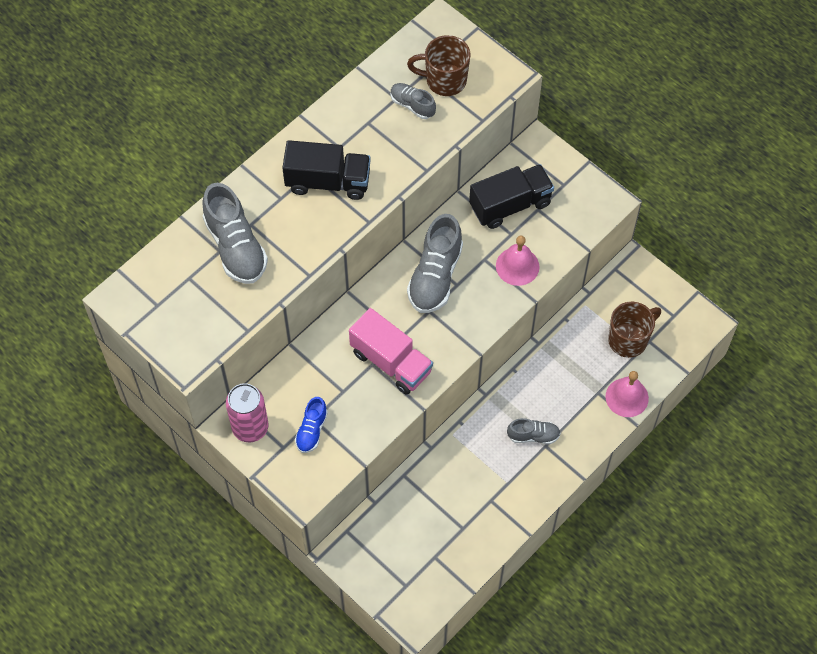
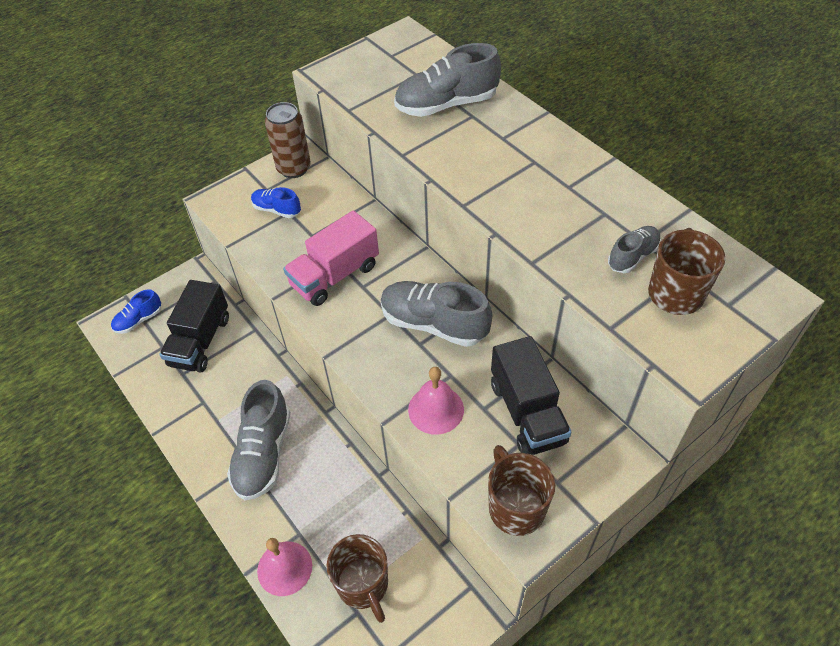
camera: 100 degrees right, 10 degrees down
(250, 427) = (294, 168): pink can -> brown can
(328, 182) = (521, 175): black truck -> black truck (200, 341)
(405, 591) = (139, 320): none -> blue shoe
(533, 436) = (263, 453): grey shoe -> grey shoe, size x1.84
(587, 209) = (515, 507): none -> brown mug

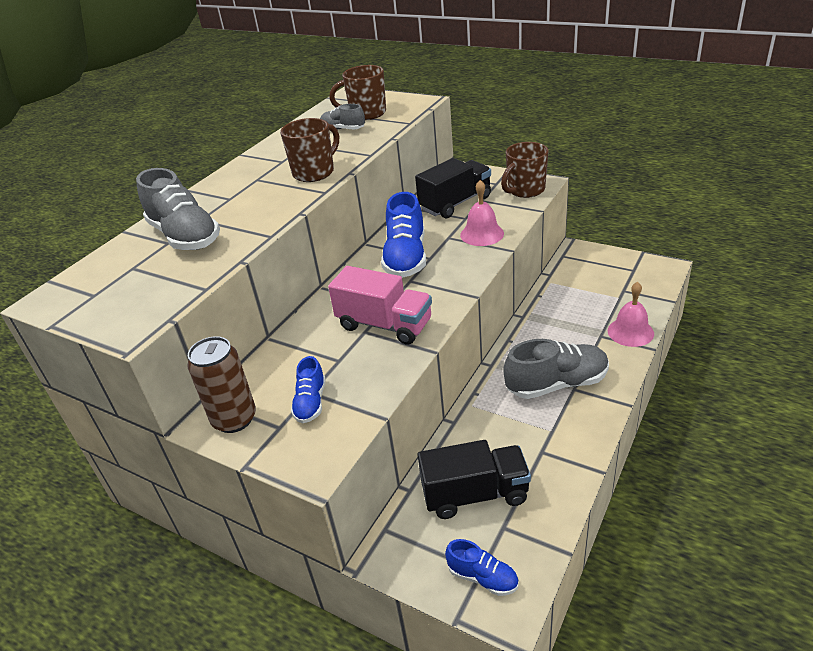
camera: 110 degrees left, 15 degrees down
(363, 585) = (605, 294): brown mug -> brown mug (315, 172)
(434, 324) = (406, 258): grey shoe -> blue shoe

